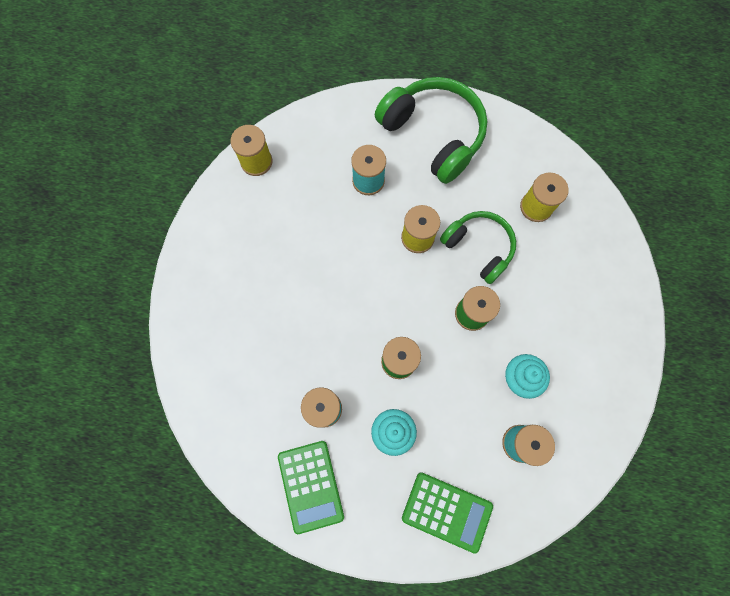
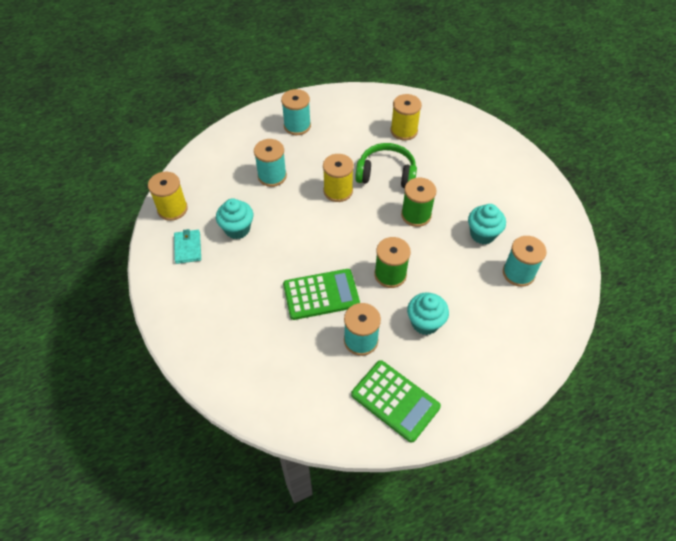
camera: 35 degrees left, 20 degrees down
(243, 213) = (188, 248): none -> turquoise wallet
(297, 221) = (237, 229): none -> turquoise cupcake
(433, 135) = (297, 126): green headphones -> turquoise spool
(447, 511) = (509, 349): green calculator -> green calculator (321, 294)

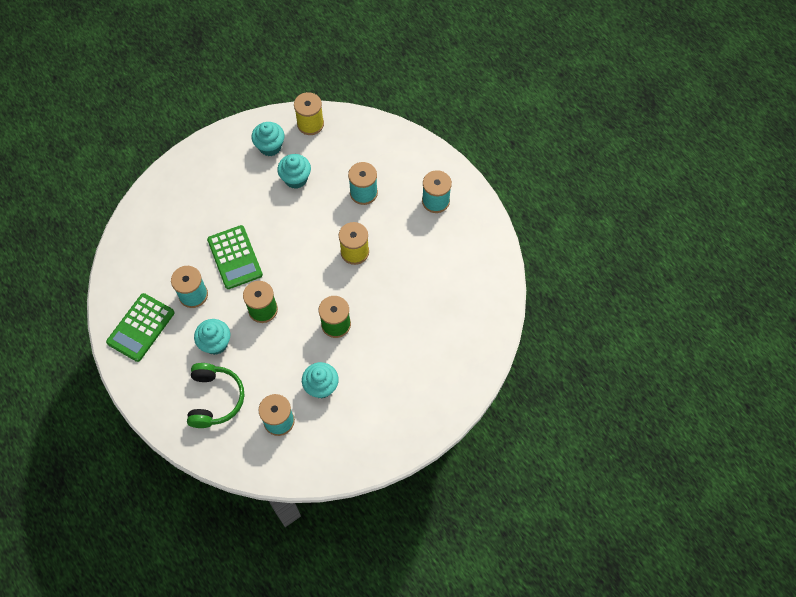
camera: 80 degrees right, 10 degrees up
(188, 248) = (270, 147): turquoise wallet -> turquoise cupcake
(386, 174) = (385, 291): green headphones -> green headphones (215, 399)
(404, 131) = (450, 301): yellow spool -> none

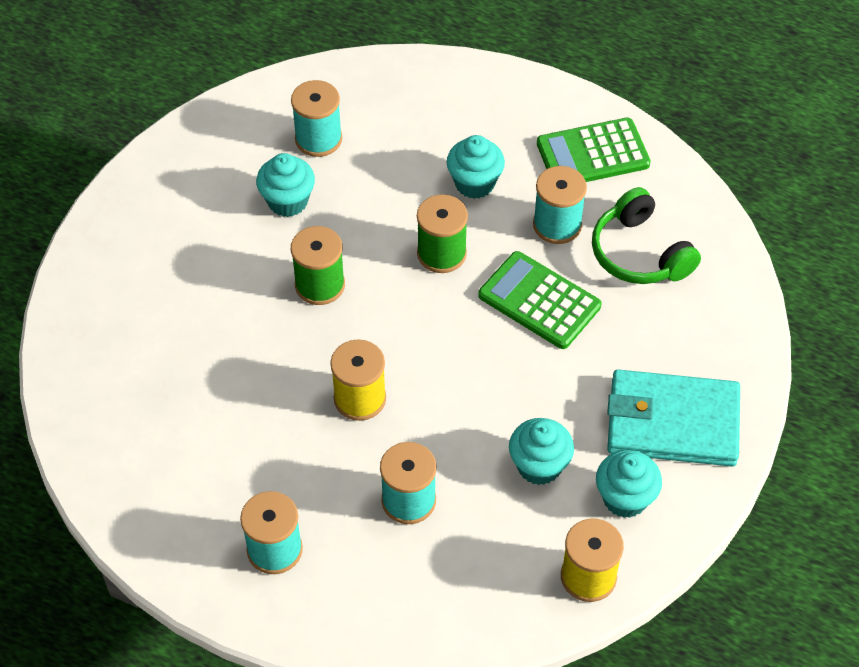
camera: 150 degrees right, 10 degrees down
(141, 327) = (593, 154): green calculator -> green calculator turned 105 degrees counterclockwise
(215, 399) = (423, 124): green headphones -> green headphones (639, 253)
(223, 168) = (672, 423): none -> turquoise wallet

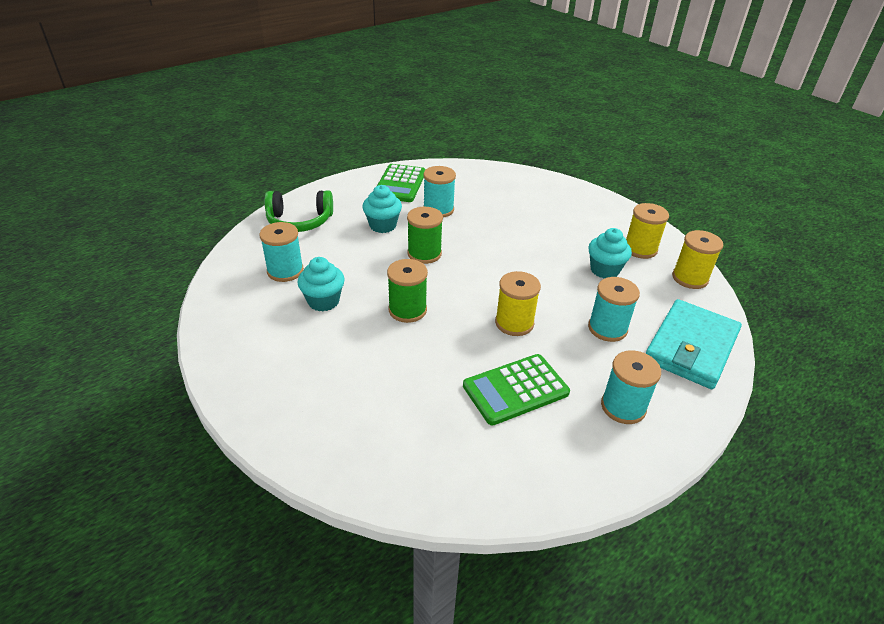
camera: 65 degrees left, 15 degrees down
(539, 301) = (487, 232): green calculator -> green calculator (515, 389)
(625, 498) = (640, 249): turquoise cupcake -> yellow spool
(639, 253) = (479, 192): green headphones -> green headphones (300, 221)
(672, 423) = (597, 219): turquoise wallet -> turquoise wallet (691, 347)

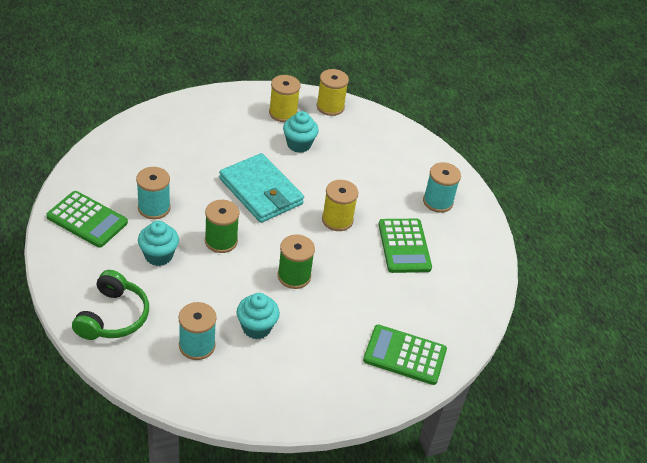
camera: 75 degrees left, 5 degrees up
(332, 428) = (404, 355): none -> green calculator
(607, 328) = (364, 174): turquoise spool -> none
(691, 347) = (399, 144): turquoise wallet -> turquoise wallet (261, 191)

